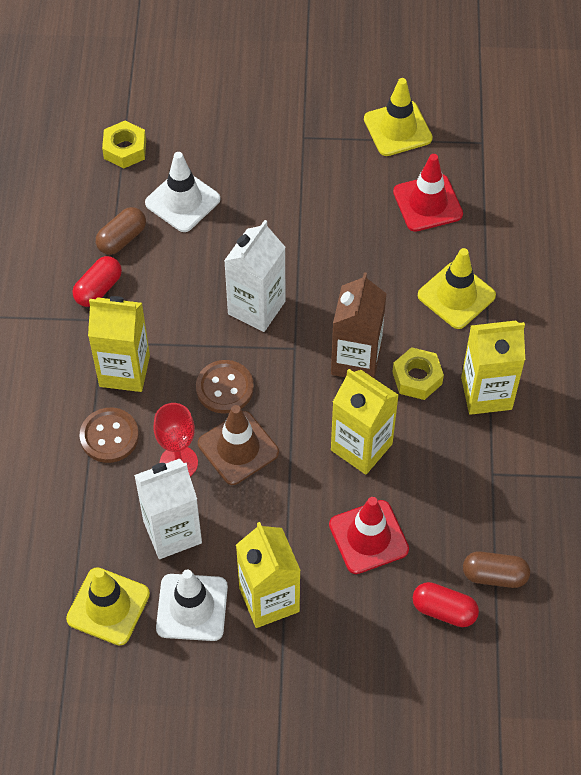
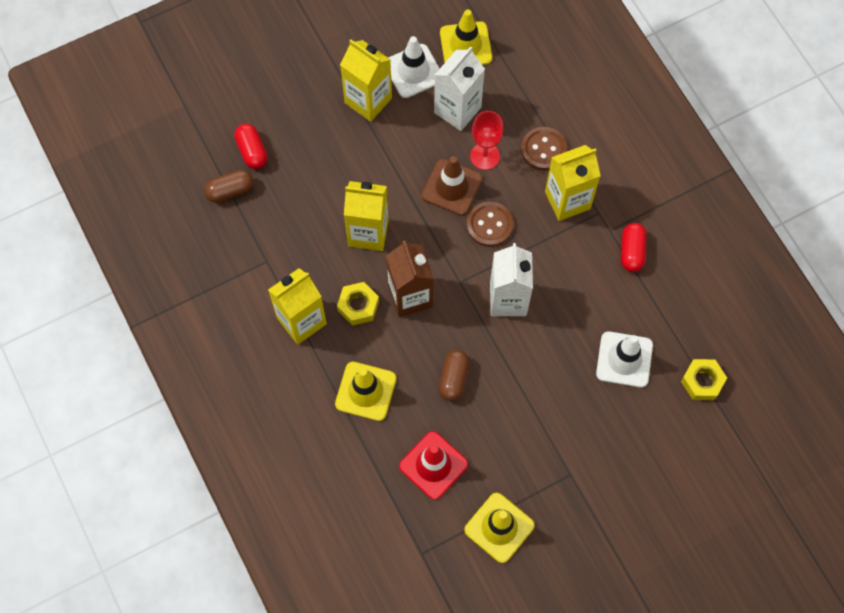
camera: 150 degrees right, 10 degrees up
(122, 239) = (645, 301): brown capsule -> brown capsule (453, 378)
(368, 537) = (327, 173): red traffic cone -> none
(444, 610) = (252, 151): red capsule -> red capsule turned 75 degrees clockwise

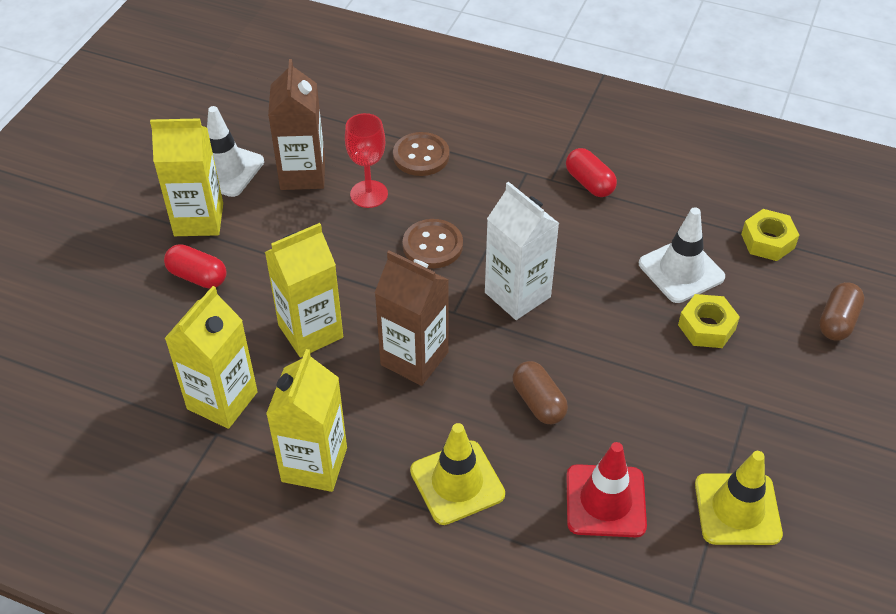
camera: 40 degrees left, 20 degrees down
(230, 191) = (108, 393): brown capsule -> brown capsule (837, 321)
(252, 151) = (102, 340): red capsule -> red capsule (197, 276)
(358, 306) = (366, 406): yellow nut -> yellow nut (706, 327)
(452, 187) = (361, 238): brown traffic cone -> none
(457, 110) = (302, 174): white carton -> brown carton
(465, 45) = (260, 121): yellow traffic cone -> none
(567, 200) = (486, 180): yellow carton -> yellow carton (222, 400)

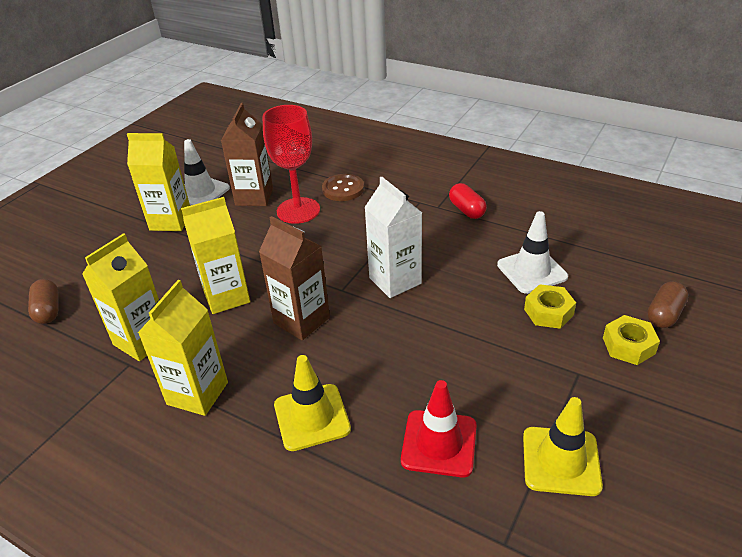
camera: 10 degrees right, 10 degrees down
(197, 276) = (156, 256): red capsule -> none
(369, 194) = (298, 210): red goblet -> red goblet, size x1.53
(432, 245) = (337, 245): brown button -> none
(538, 402) = (395, 359): brown capsule -> brown capsule (48, 310)
(767, 241) = (606, 254): yellow nut -> yellow nut (628, 345)

